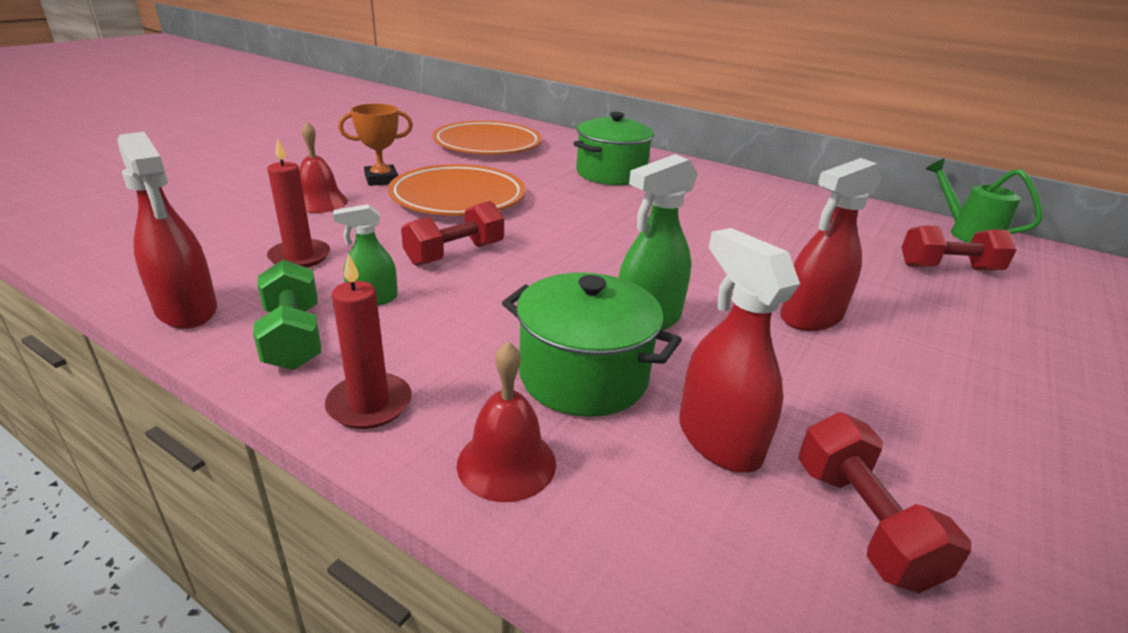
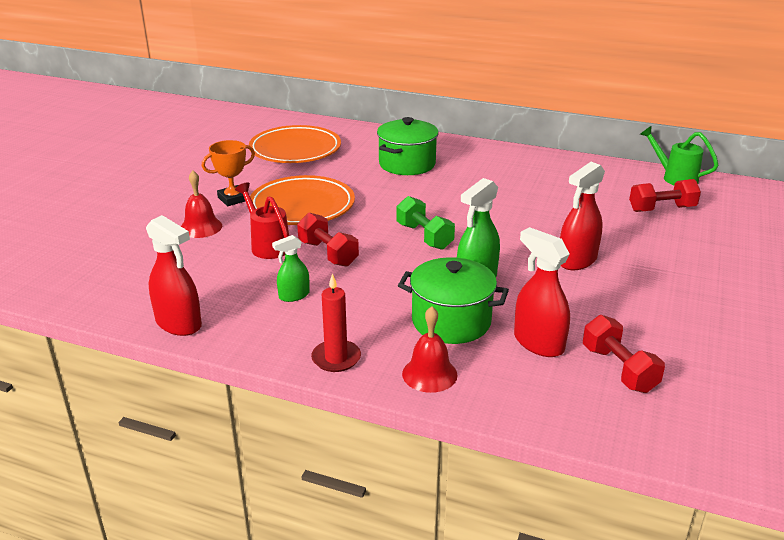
camera: 10 degrees left, 0 degrees up
(293, 337) = (262, 329): green dumbbell -> green dumbbell (424, 236)
(300, 257) = (222, 274): red candle -> none
(384, 233) = (267, 245): none -> red watering can
(455, 254) = (328, 253): red dumbbell -> red dumbbell turned 75 degrees counterclockwise

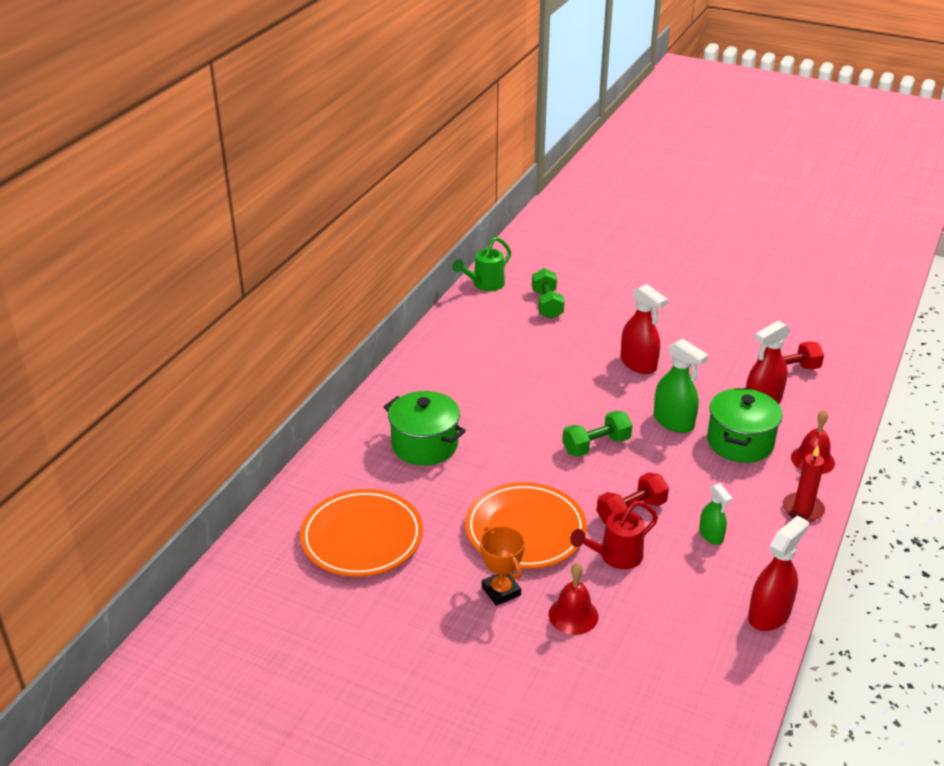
camera: 85 degrees left, 5 degrees up
(662, 209) = (547, 304): red dumbbell -> green dumbbell

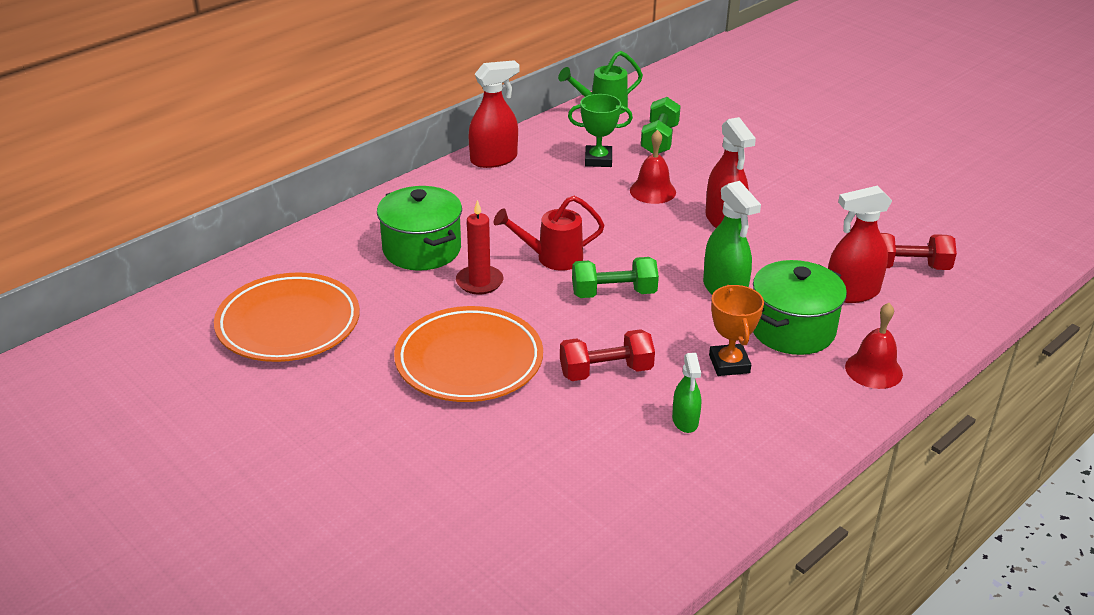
camera: 20 degrees right, 0 degrees up
(501, 591) = (397, 415): orange trophy -> orange trophy (729, 364)
(511, 333) = (598, 160): none -> green trophy
(573, 615) = (459, 462): red bell -> red bell (652, 191)
(615, 556) = (553, 414): red watering can -> red watering can (552, 258)
(769, 614) = (697, 527): red spray bottle -> red spray bottle (494, 159)
(803, 509) = (822, 421): red candle -> red candle (479, 282)

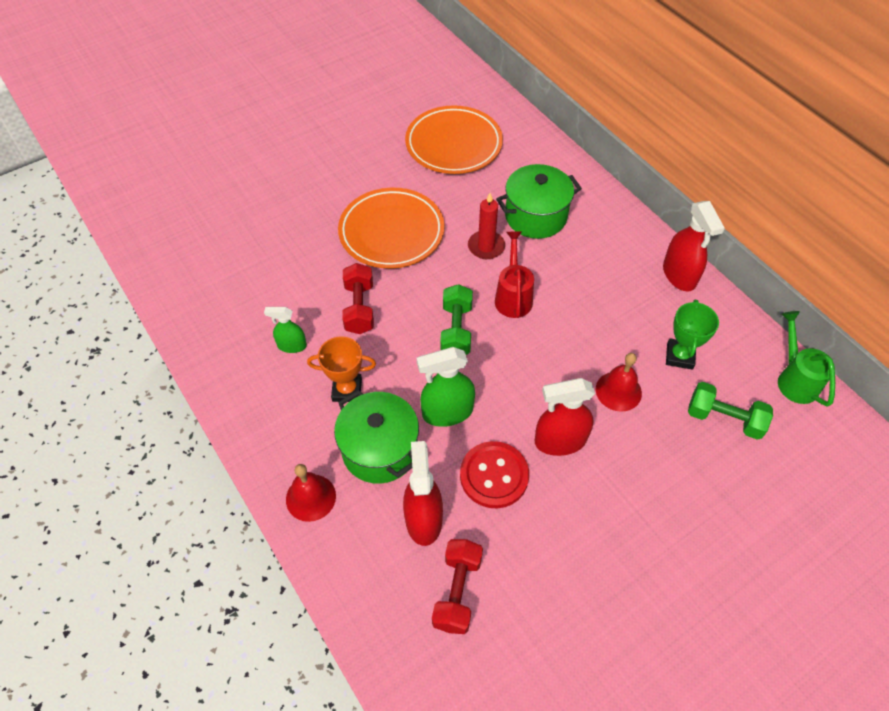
camera: 100 degrees right, 20 degrees up
(782, 255) = (494, 475): none -> red button

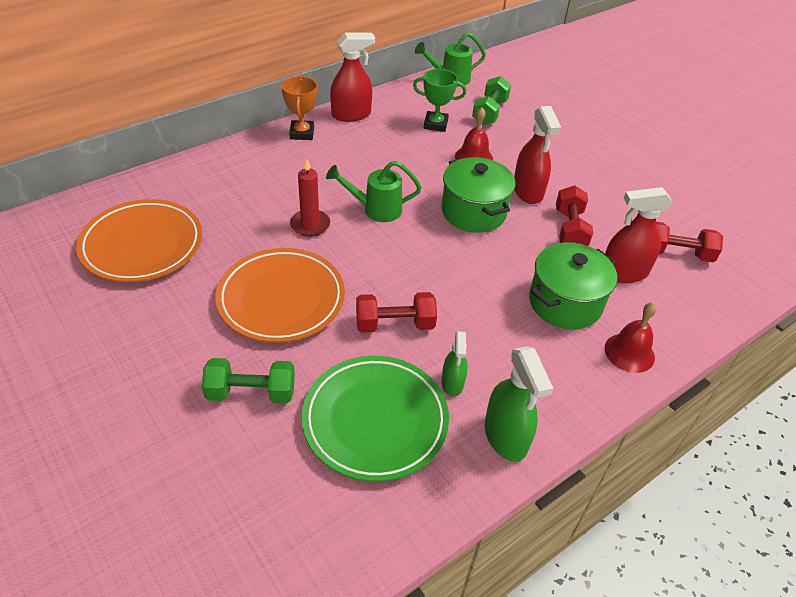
camera: 95 degrees left, 10 degrees down
(263, 293) = (375, 420): none -> green plate
(347, 390) = (503, 330): orange trophy -> orange trophy (302, 133)
(447, 412) = (514, 257): green spray bottle -> green spray bottle (505, 437)
(456, 330) = (419, 249): green dumbbell -> green dumbbell (251, 392)
(494, 475) = (570, 229): red button -> red dumbbell
(513, 296) = (376, 209): red watering can -> green watering can
(535, 216) = (271, 189): green pot -> green pot (473, 212)

